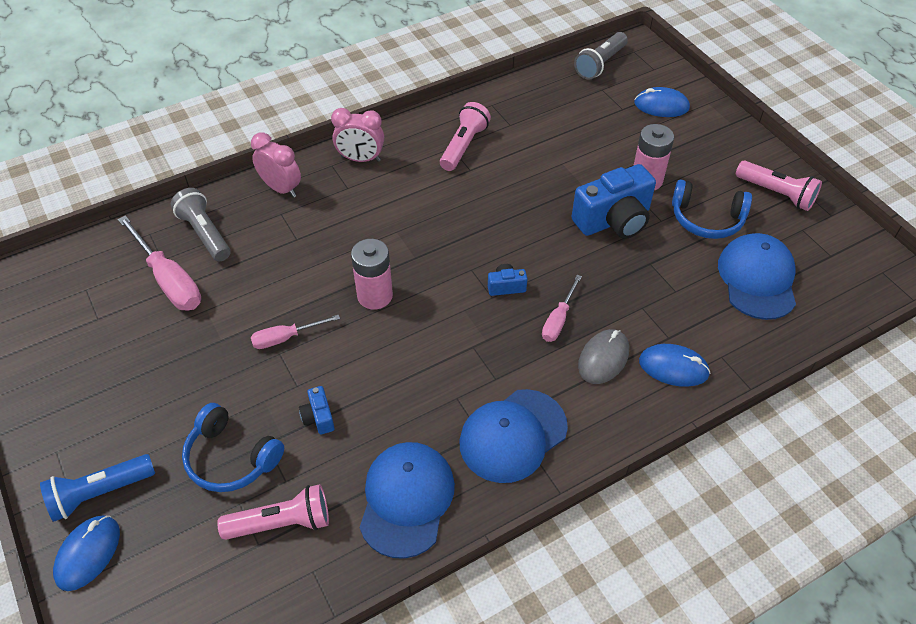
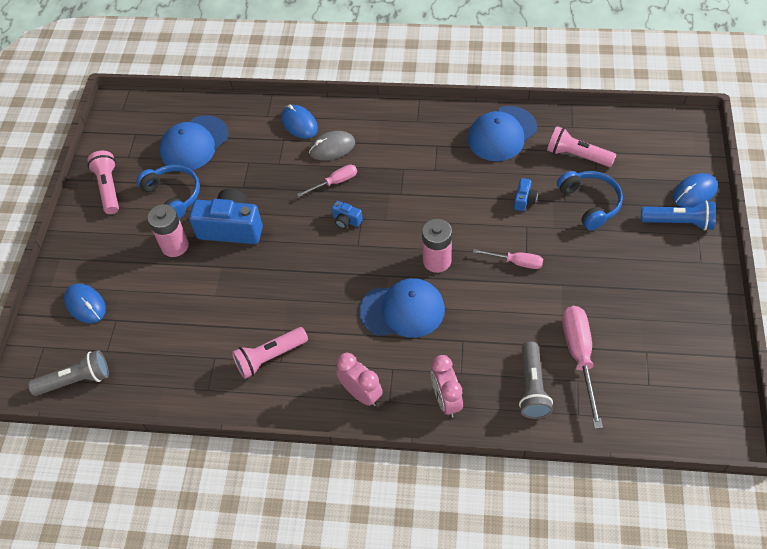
camera: 140 degrees left, 5 degrees up
(513, 435) = (420, 135): blue cap -> blue cap (402, 310)

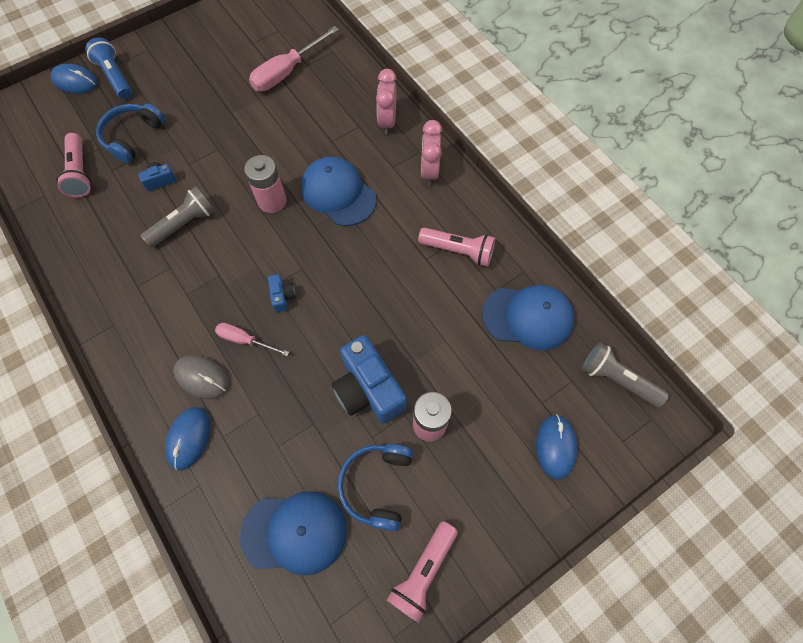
camera: 135 degrees left, 10 degrees up
(446, 400) = (387, 121): pink clock -> pink clock turned 150 degrees clockwise
(502, 134) = (87, 242): blue cap -> blue cap (528, 317)
(516, 262) = (232, 150): pink screwdriver -> none
(532, 387) = (334, 83): grey flashlight -> grey flashlight (184, 224)

